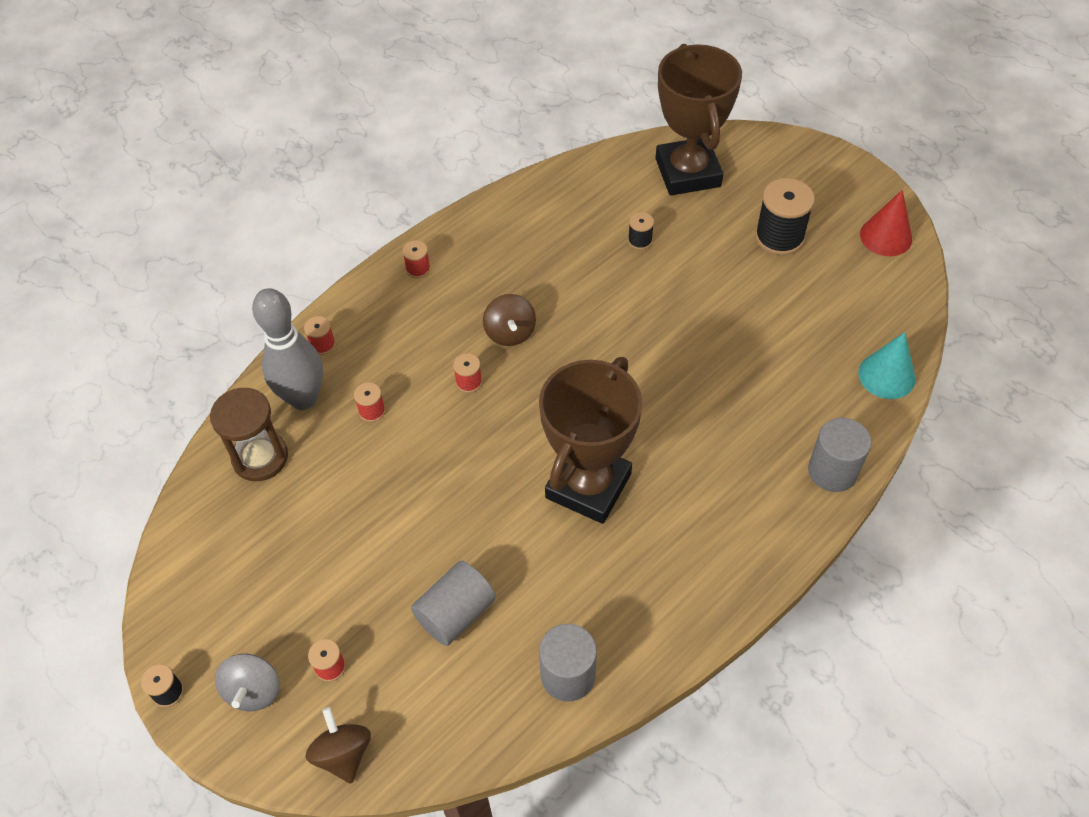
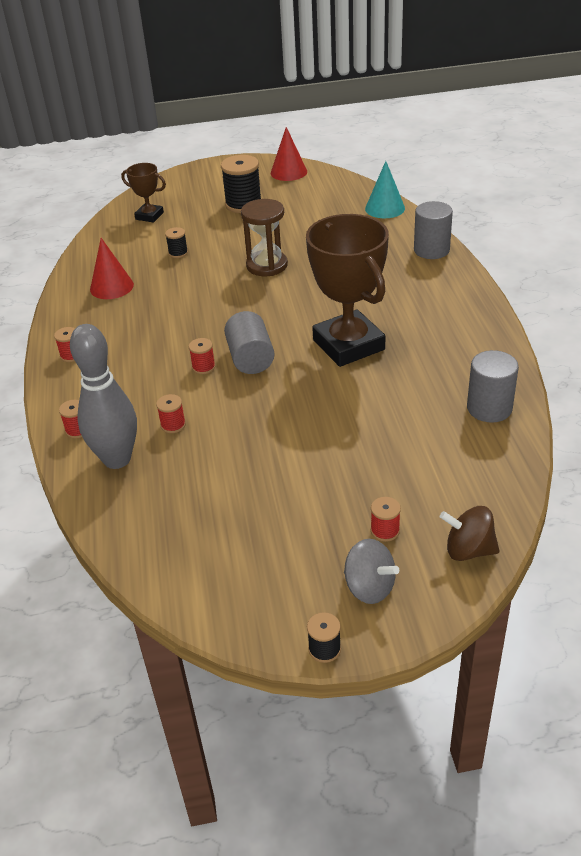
camera: 55 degrees left, 15 degrees down
(260, 457) = (146, 505): brown hourglass -> brown hourglass (267, 265)
(455, 613) = (395, 444): grey cylinder -> grey cylinder (250, 358)
(510, 333) = (184, 333): brown spinning top -> none
(542, 226) = (111, 287): none -> red cone
(688, 172) = (149, 216): brown trophy -> brown trophy, size x0.50

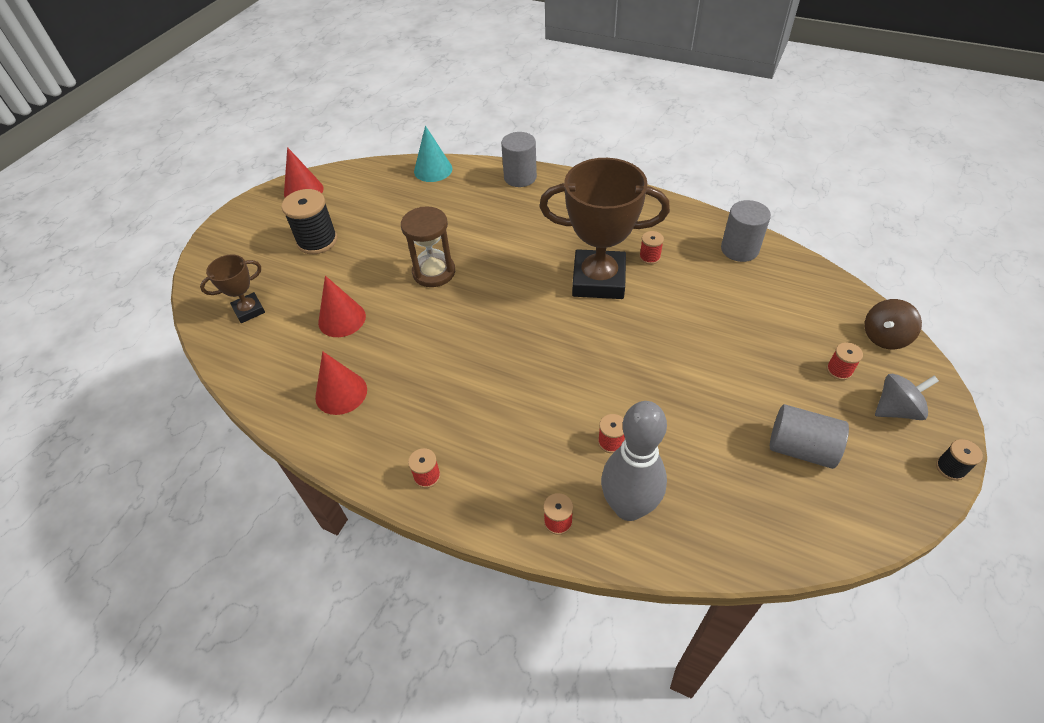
camera: 55 degrees left, 10 degrees up
(178, 253) = (342, 319): black spool -> red cone
(203, 367) = (544, 382): red spool -> red spool (649, 257)
(250, 358) = (561, 346): grey cylinder -> grey cylinder (800, 448)

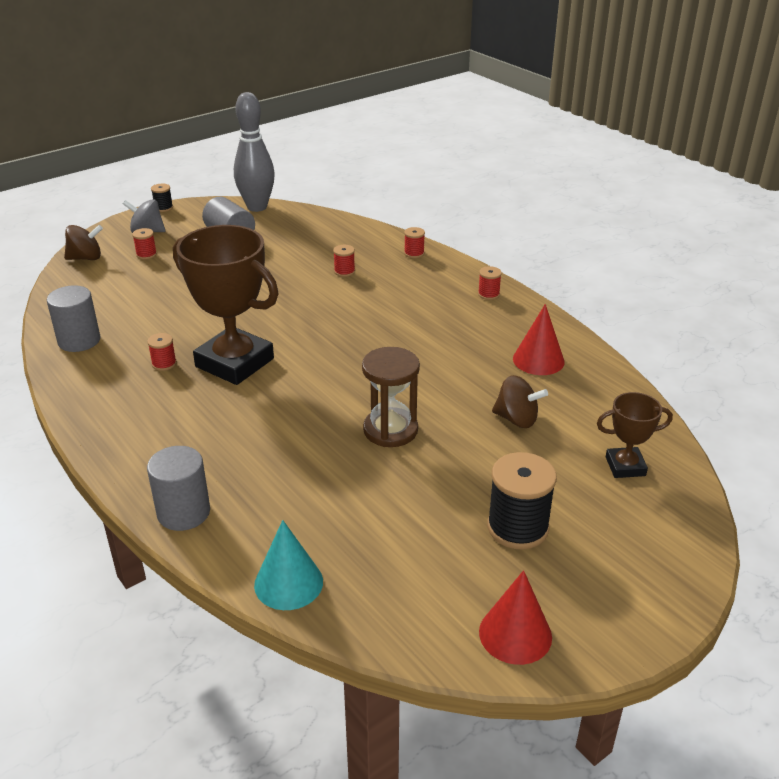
camera: 155 degrees left, 15 degrees down
(342, 319) = (516, 419): red cone -> brown spinning top
(628, 507) = (365, 246): grey bowling pin -> grey bowling pin (257, 207)

